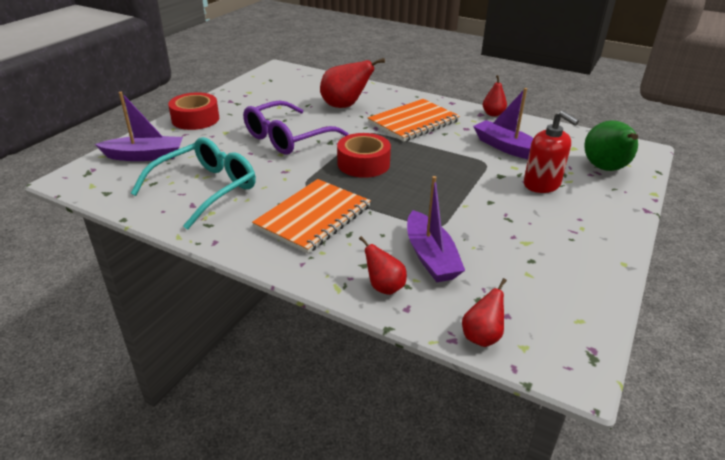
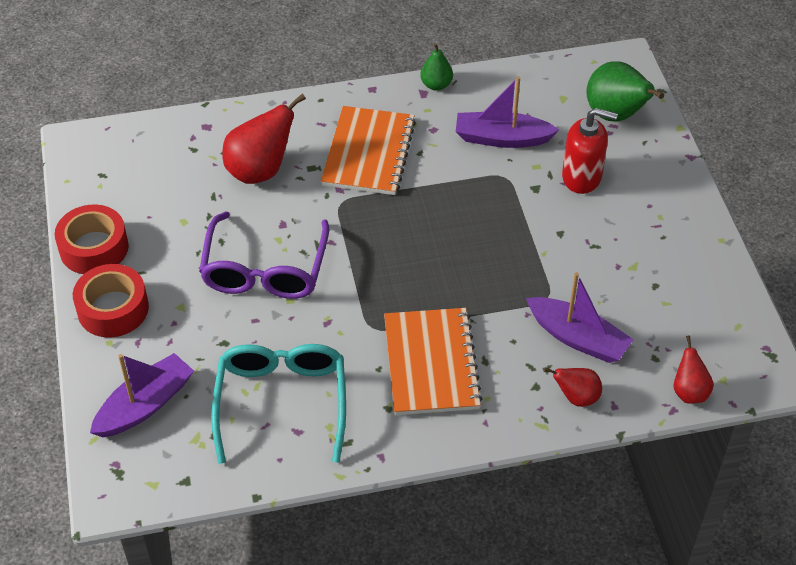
camera: 40 degrees left, 15 degrees up
(363, 164) = (392, 257): red tape -> red tape (94, 248)
(493, 114) = (436, 85): red pear -> green pear

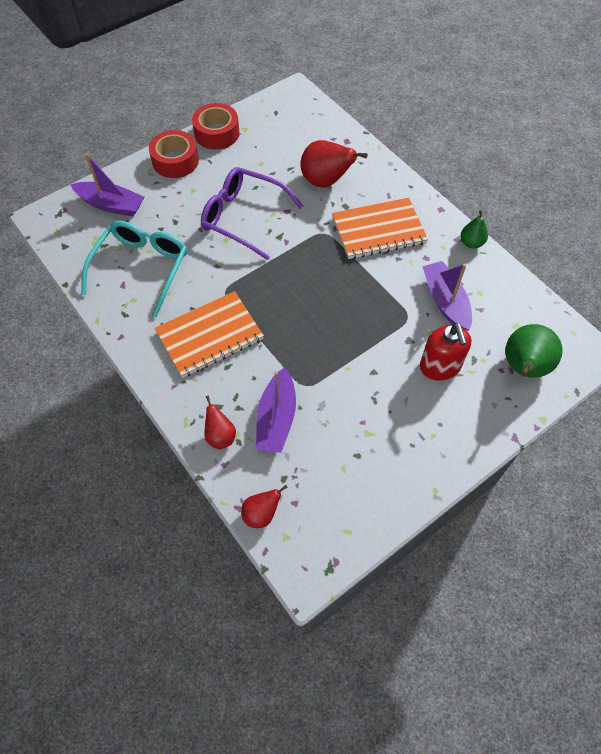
camera: 65 degrees right, 10 degrees up
(265, 270) = (243, 217): purple glasses -> purple glasses turned 45 degrees clockwise
(281, 402) = (141, 268): turquoise glasses -> turquoise glasses turned 45 degrees counterclockwise

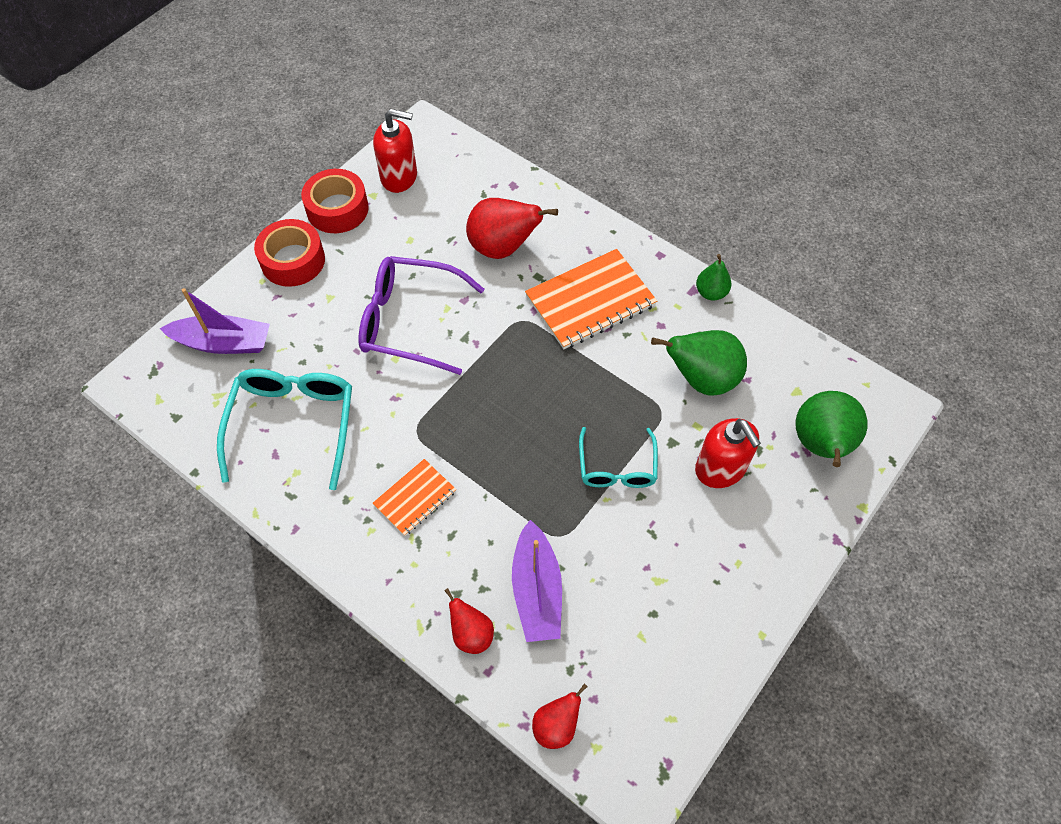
camera: 15 degrees left, 0 degrees up
(209, 335) = (415, 498): orange notebook -> orange notebook, size x0.57
(267, 120) = (399, 177): none -> red soap dispenser
(362, 348) = (617, 467): none -> turquoise glasses
(445, 301) = (702, 379): purple boat -> green pear

